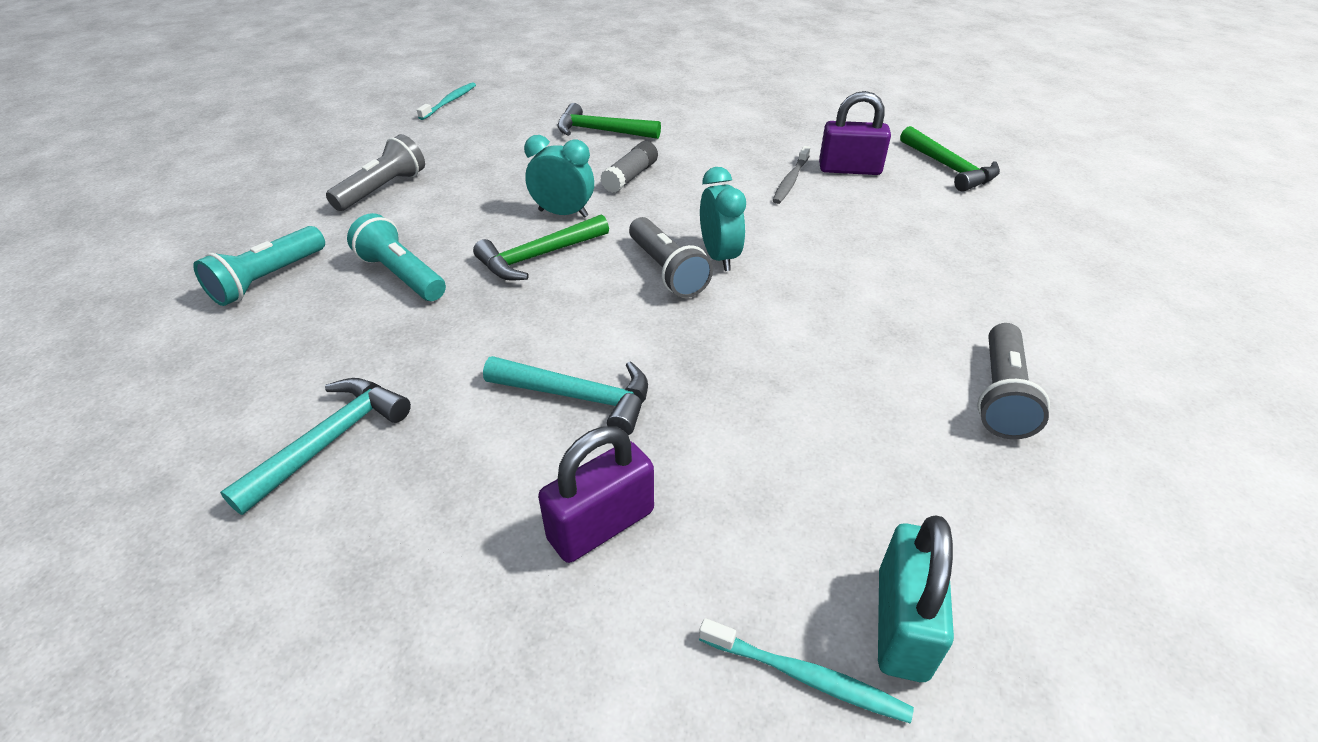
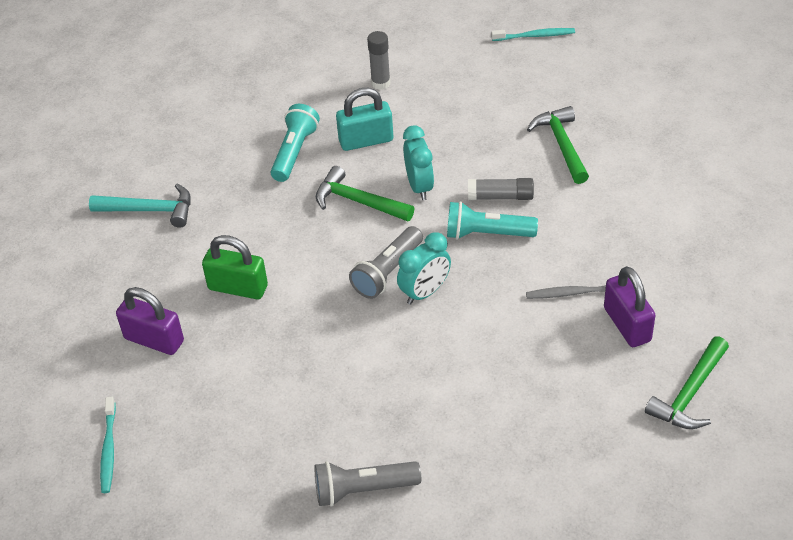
camera: 65 degrees right, 5 degrees up
(268, 279) = (252, 101): turquoise flashlight -> turquoise flashlight (487, 234)
(383, 189) = (380, 83): grey flashlight -> grey glue stick
(579, 397) = (238, 288): turquoise hammer -> green padlock
(901, 623) = (155, 478): turquoise padlock -> turquoise padlock (366, 140)

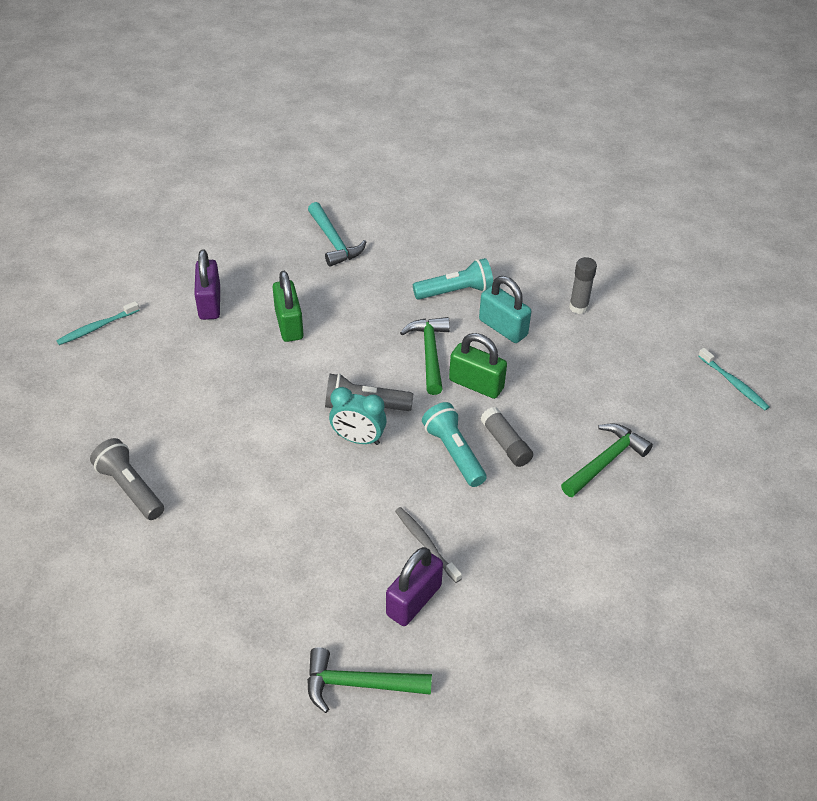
camera: 55 degrees right, 0 degrees up
(419, 186) = (476, 384): turquoise clock -> green padlock

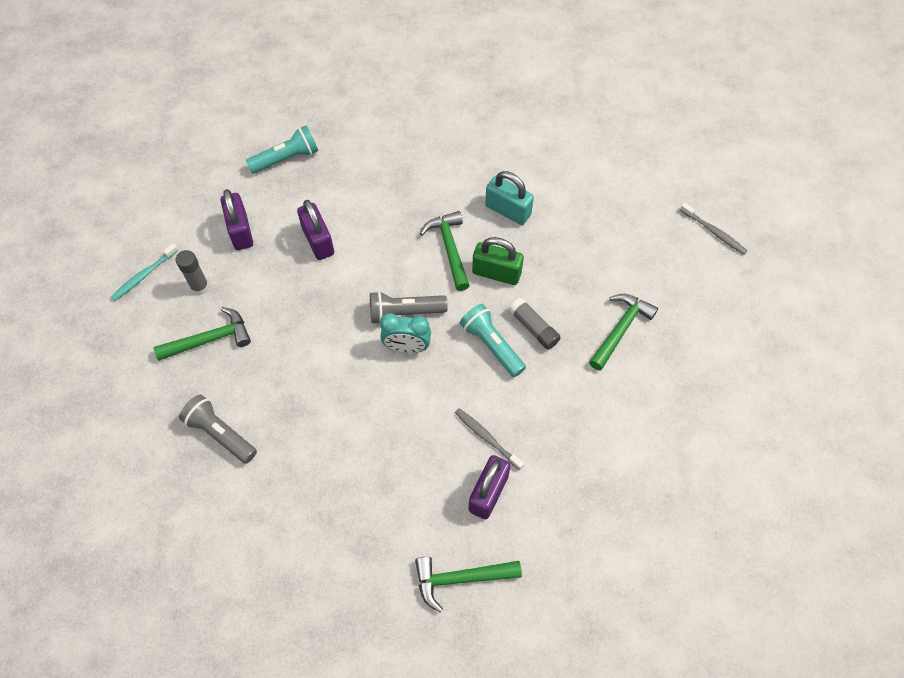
camera: 10 degrees left, 15 degrees up
(147, 396) = (210, 339): none -> green hammer
(289, 324) = (318, 241): green padlock -> purple padlock
(334, 242) = (337, 145): turquoise hammer -> none
(455, 291) = (458, 179): turquoise flashlight -> turquoise flashlight (286, 158)
(578, 307) = (569, 177): grey glue stick -> grey glue stick (200, 287)
(734, 384) = (714, 232): turquoise toothbrush -> grey toothbrush

